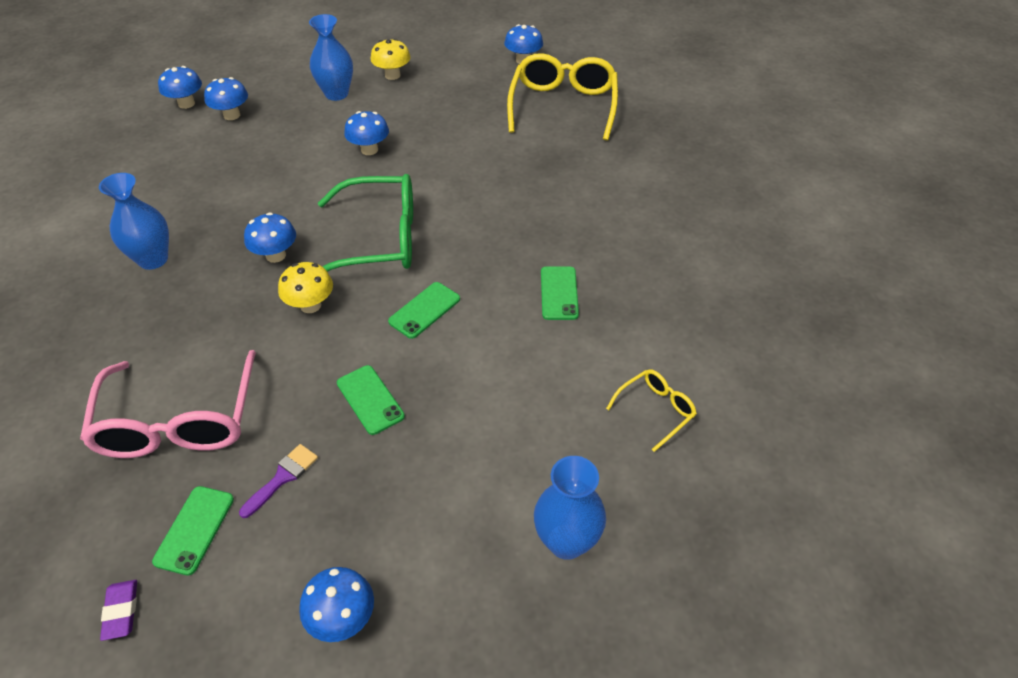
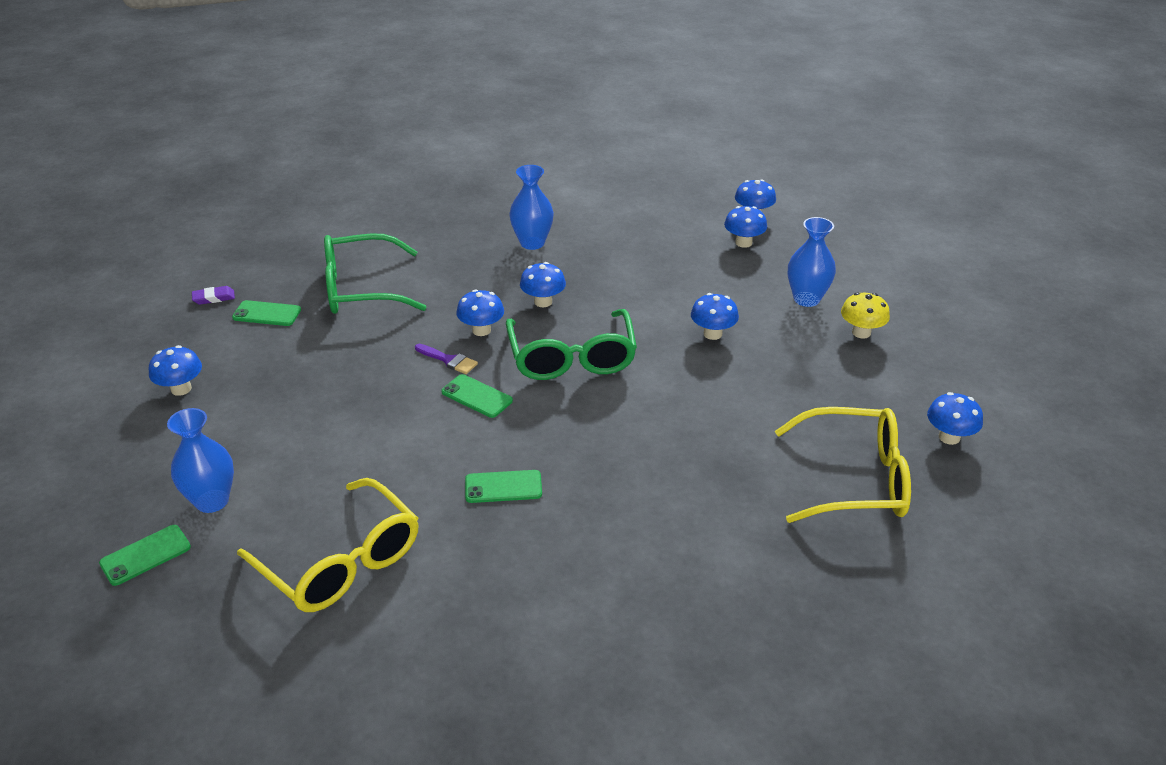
camera: 85 degrees right, 10 degrees down
(178, 422) = (361, 289): pink glasses -> green glasses
(283, 477) = (303, 344): purple brush -> purple brush (449, 360)
(310, 305) = (481, 330): yellow mushroom -> blue mushroom
(370, 400) = (373, 377): green phone -> green phone (145, 555)
(656, 410) = (341, 562): yellow glasses -> yellow glasses, size x2.08

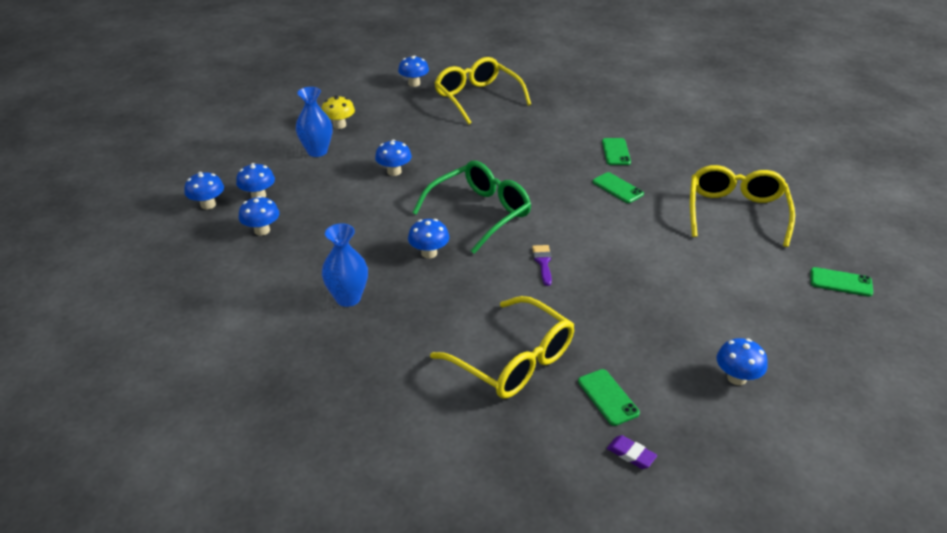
camera: 125 degrees left, 0 degrees up
(212, 501) = (778, 284): blue vase -> none
(361, 289) = (514, 361): green glasses -> yellow glasses
(477, 396) = (562, 232): green phone -> green phone (616, 152)
(481, 330) = (494, 265): blue mushroom -> blue mushroom (262, 230)

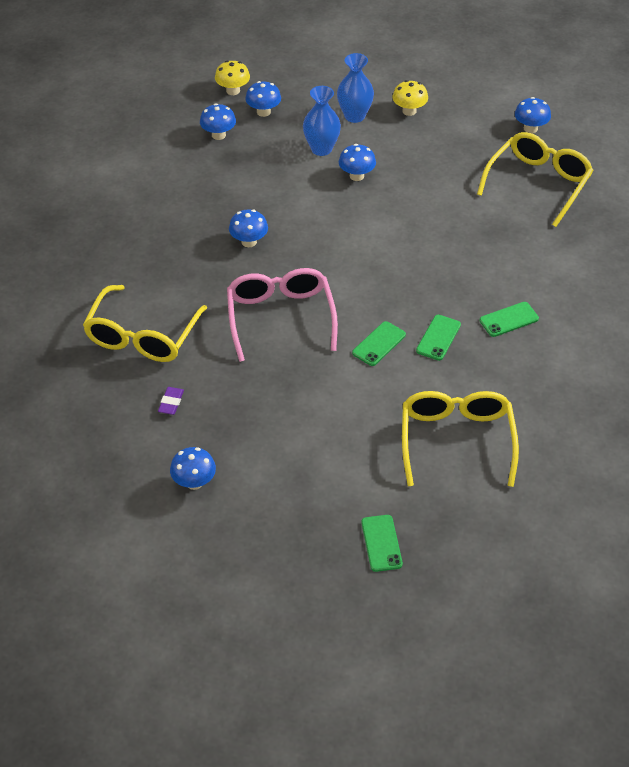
camera: 65 degrees right, 10 degrees up
(208, 205) = (233, 91): blue mushroom -> yellow mushroom
(348, 298) = (164, 217): blue vase -> blue vase (321, 149)
(480, 213) = (329, 253): green glasses -> none
(543, 262) = (280, 317): purple brush -> pink glasses
(608, 397) = (129, 404): green phone -> green phone (379, 344)
(631, 454) = (74, 432): purple eraser -> purple eraser (171, 402)
(736, 212) = (456, 440): yellow glasses -> yellow glasses turned 75 degrees counterclockwise

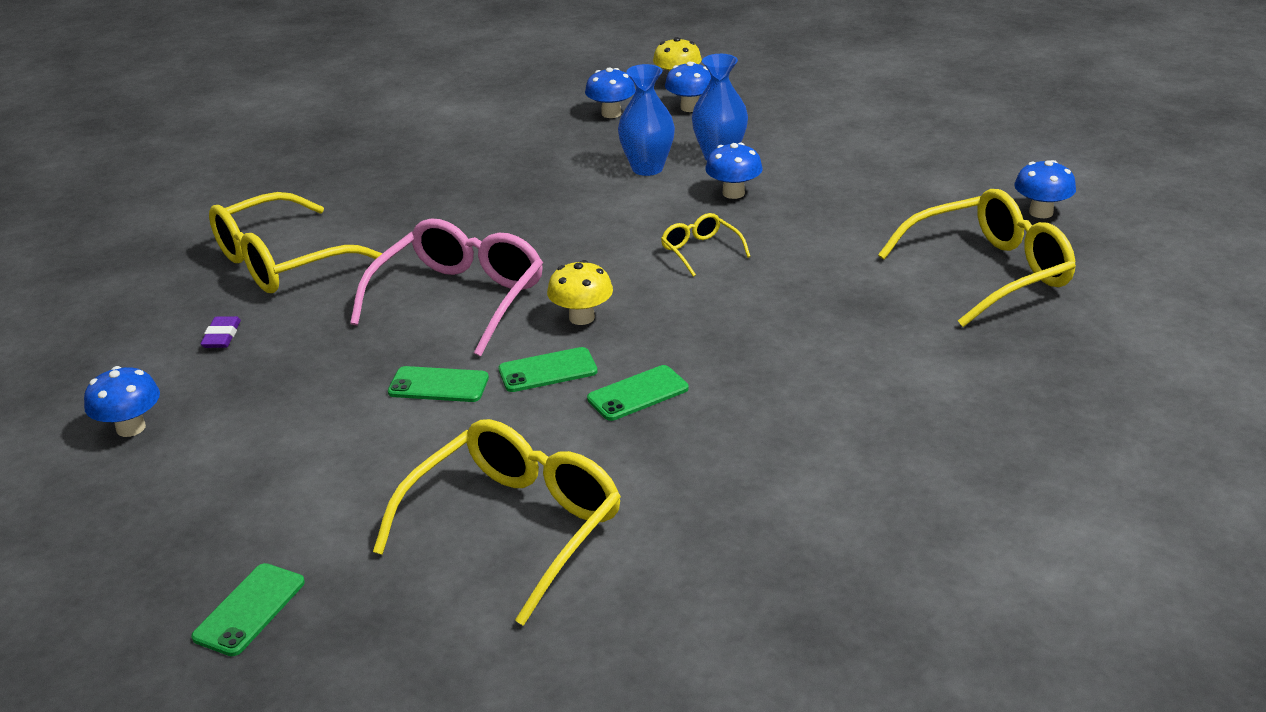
camera: 35 degrees right, 15 degrees down
(171, 402) = (222, 336): purple eraser -> purple eraser turned 45 degrees counterclockwise
(249, 242) = (519, 215): blue mushroom -> none
(354, 116) = (800, 138): blue vase -> blue vase (647, 168)
(379, 228) = (700, 251): none -> yellow glasses
(409, 111) = (880, 152): yellow mushroom -> yellow mushroom (581, 318)
(509, 319) = (767, 410): green phone -> green phone (438, 385)

